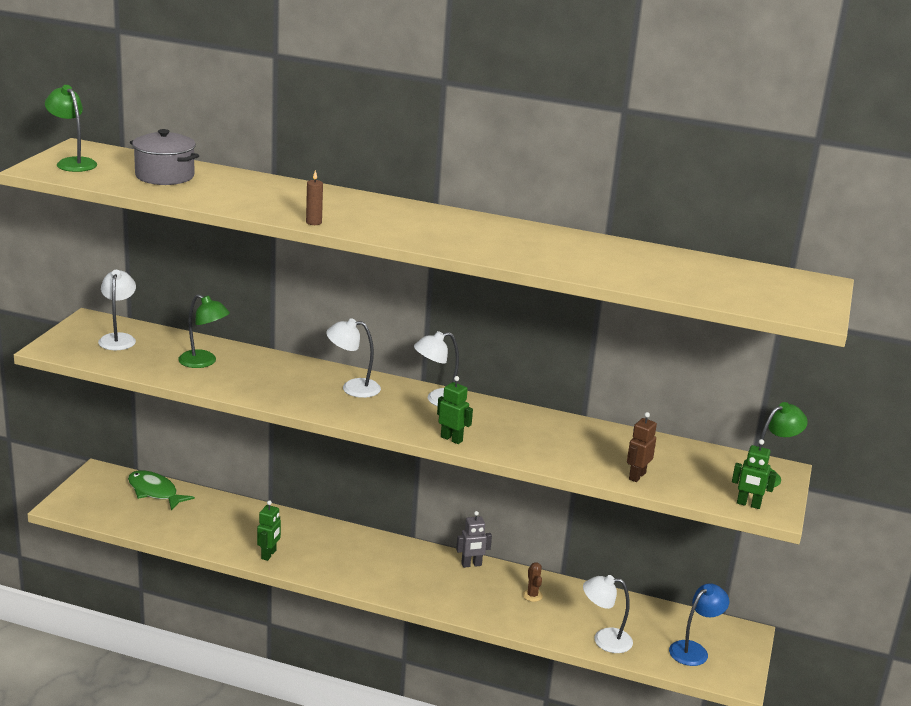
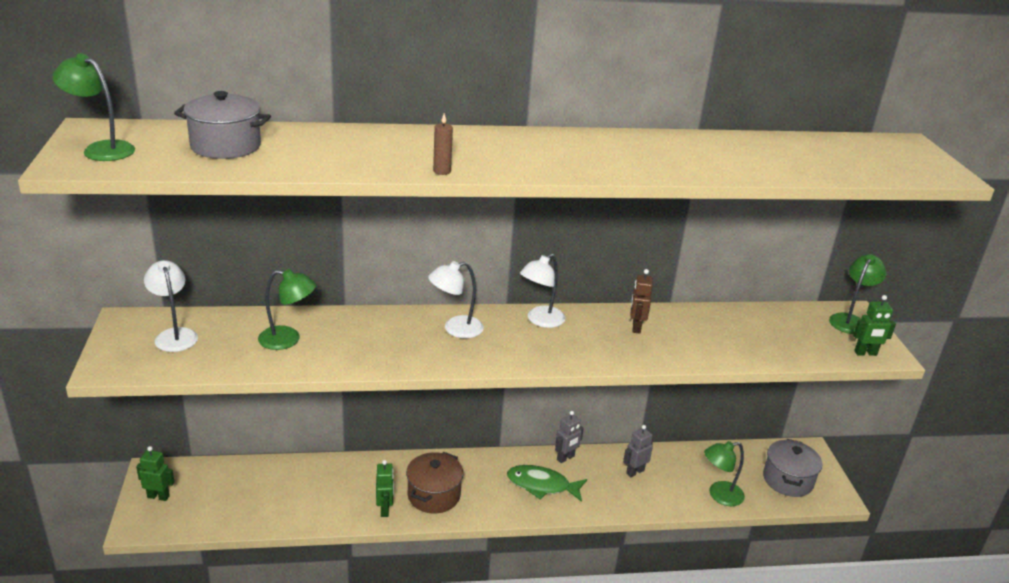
camera: 25 degrees left, 5 degrees up
(155, 492) = (226, 476): green fish -> green fish (542, 485)
(321, 557) = (434, 495): none -> brown pot
(451, 439) = (589, 359): green robot -> green robot (158, 496)
(532, 595) = (635, 472): brown cactus -> grey robot
(604, 640) = (719, 495): white lamp -> green lamp
(637, 476) = (764, 352): brown robot -> brown robot (636, 327)
(694, 650) = (787, 480): blue lamp -> grey pot

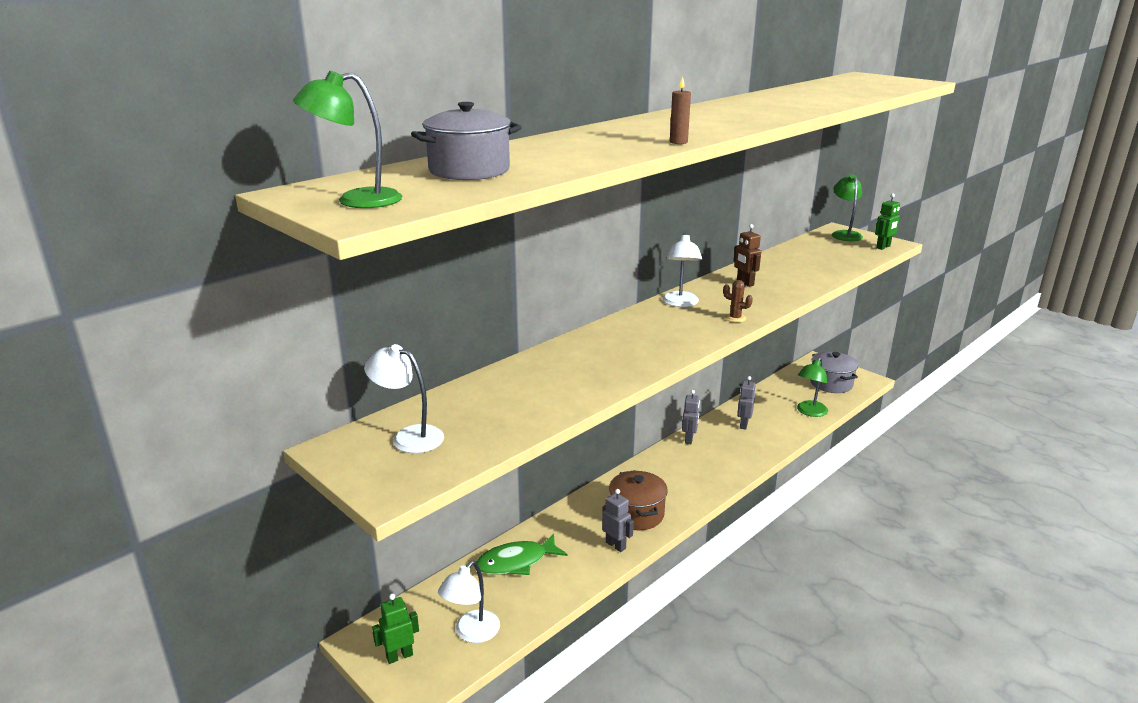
camera: 35 degrees left, 5 degrees down
(288, 339) = (520, 394): green lamp -> none
(385, 509) = (616, 545): green robot -> grey robot
(455, 329) = (634, 332): white lamp -> white lamp (471, 633)
(542, 485) = (700, 465): green fish -> green fish (516, 562)
(560, 357) = (735, 318): none -> brown cactus

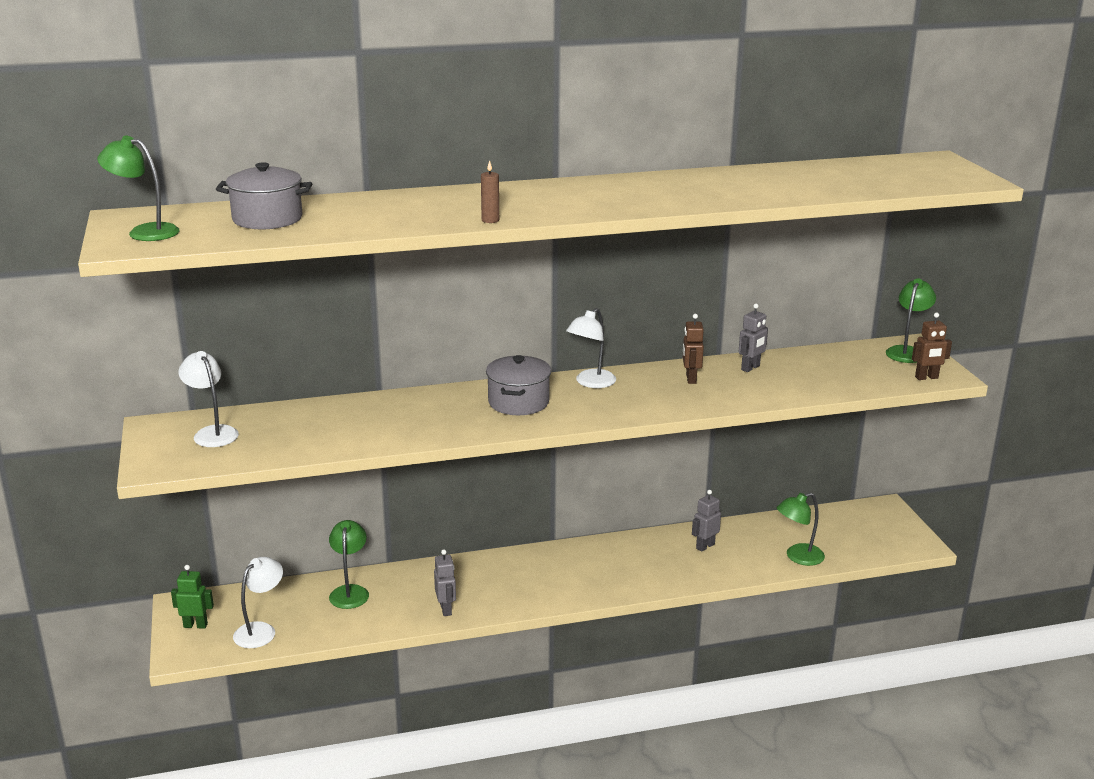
camera: 30 degrees right, 0 degrees up
(471, 633) = (260, 630): white lamp -> white lamp turned 150 degrees clockwise
(516, 562) = (350, 591): green fish -> green lamp
(637, 514) = (495, 591): brown pot -> none
(689, 439) = (628, 542): grey robot -> grey robot (750, 368)
(735, 318) = (619, 411): brown cactus -> none
(831, 383) = (867, 536): grey pot -> grey pot (518, 402)
(883, 247) = (926, 378): green robot -> brown robot

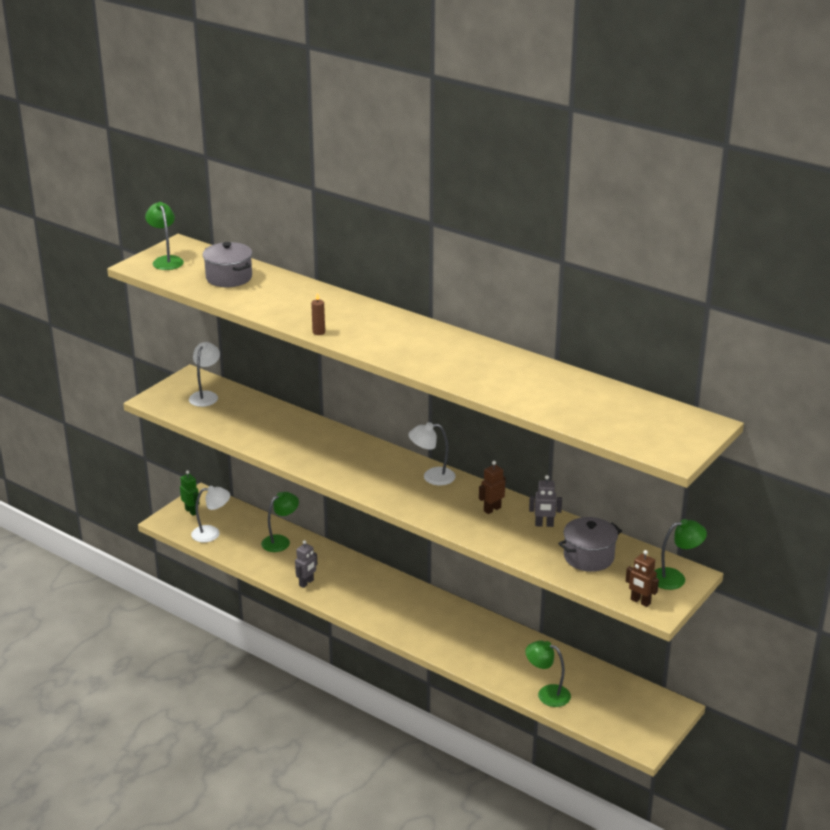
camera: 50 degrees right, 5 degrees up
(518, 402) = (370, 465): grey pot -> grey pot (588, 557)
(705, 546) = (505, 647): grey robot -> none

